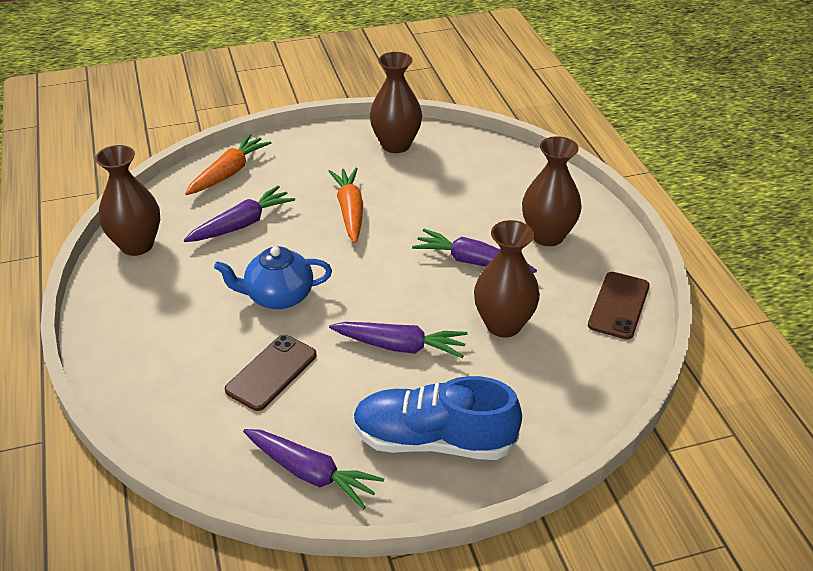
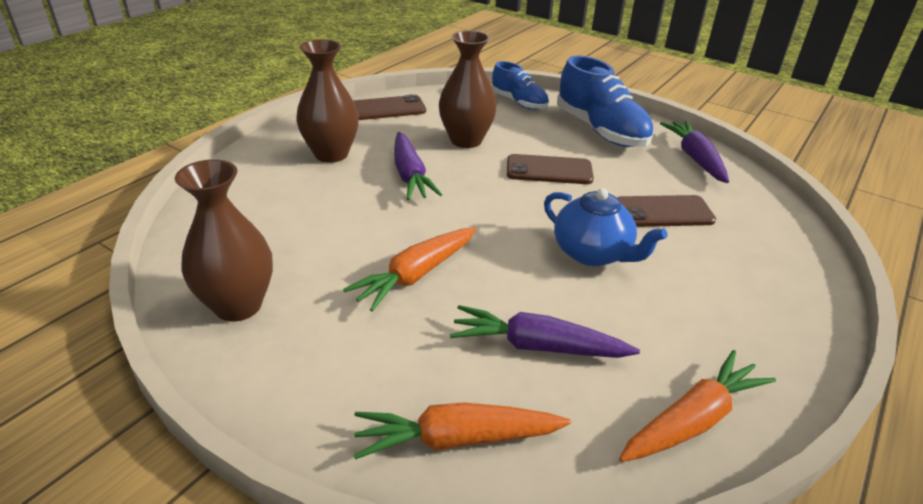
camera: 130 degrees left, 5 degrees down
(137, 245) = (693, 420): brown vase -> orange carrot
(400, 346) = (549, 170): purple carrot -> brown phone
(558, 417) = (519, 102): none -> blue shoe

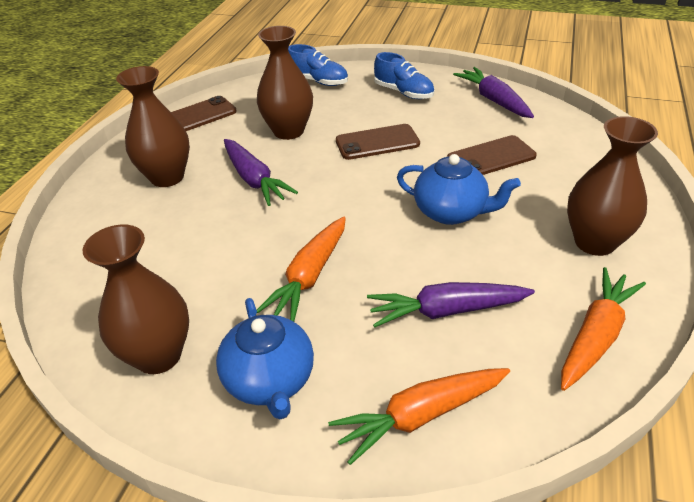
camera: 15 degrees left, 5 degrees up
(326, 359) = (270, 381): none -> blue teapot
(601, 131) = (403, 92): blue shoe -> blue shoe, size x0.61
(740, 324) = (594, 242): none -> brown vase

